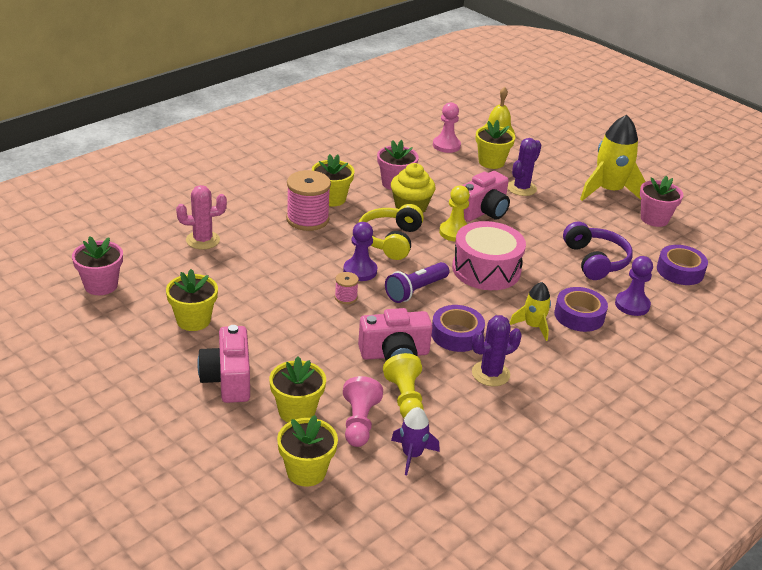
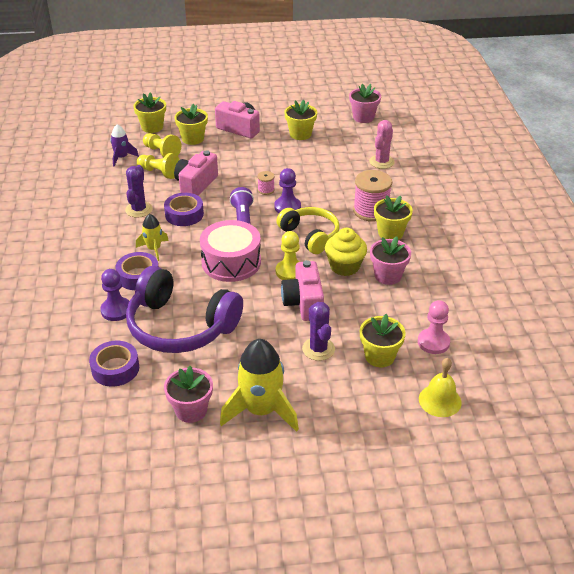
camera: 130 degrees right, 5 degrees up
(359, 423) = (162, 152): pink pawn -> yellow pawn
(595, 260) = (180, 326): purple headphones -> purple headphones, size x1.61

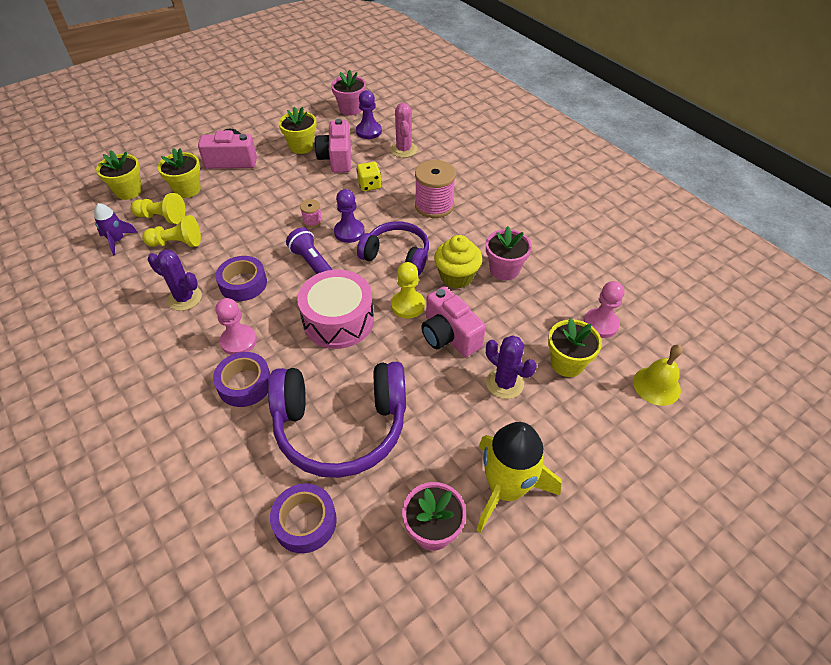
camera: 30 degrees left, 10 degrees up
(116, 310) = (250, 441): purple pawn -> purple pawn (369, 131)
(139, 209) = (184, 298): purple cactus -> purple cactus turned 45 degrees counterclockwise
(154, 249) = (238, 341): yellow rocket -> pink pawn
(196, 184) = (230, 242): pink camera -> pink camera (337, 158)
(310, 236) = (397, 256): yellow headphones -> purple headphones
(331, 179) = (369, 185): none -> yellow dice
(390, 233) = (470, 222): yellow flower pot -> none

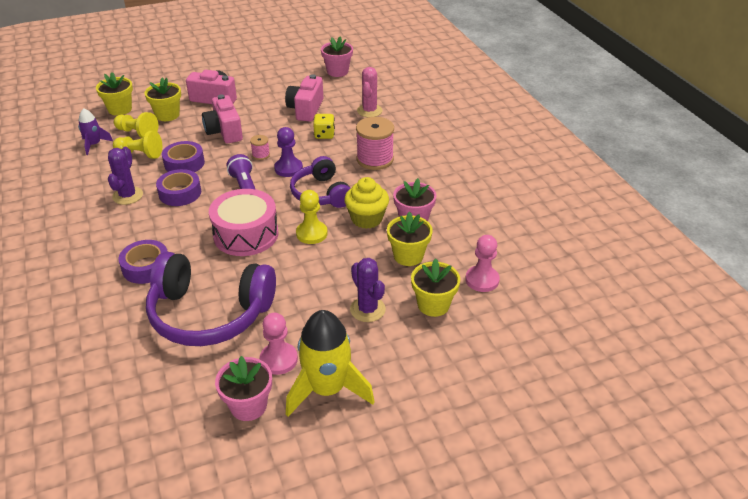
camera: 15 degrees right, 10 degrees down
(184, 298) = (128, 196): purple cactus -> purple cactus turned 60 degrees clockwise
(238, 341) = (156, 235): pink pawn -> pink pawn (278, 359)
(301, 146) = (279, 95): yellow flower pot -> yellow flower pot (408, 256)
(305, 522) = (147, 376): purple tape -> purple tape (184, 163)
(369, 131) = (345, 92): purple pawn -> none
(397, 256) = (321, 193): purple headphones -> purple headphones turned 150 degrees counterclockwise
(449, 335) = (336, 263): pink camera -> pink camera (224, 131)
(656, 385) = (509, 339): yellow bell -> none

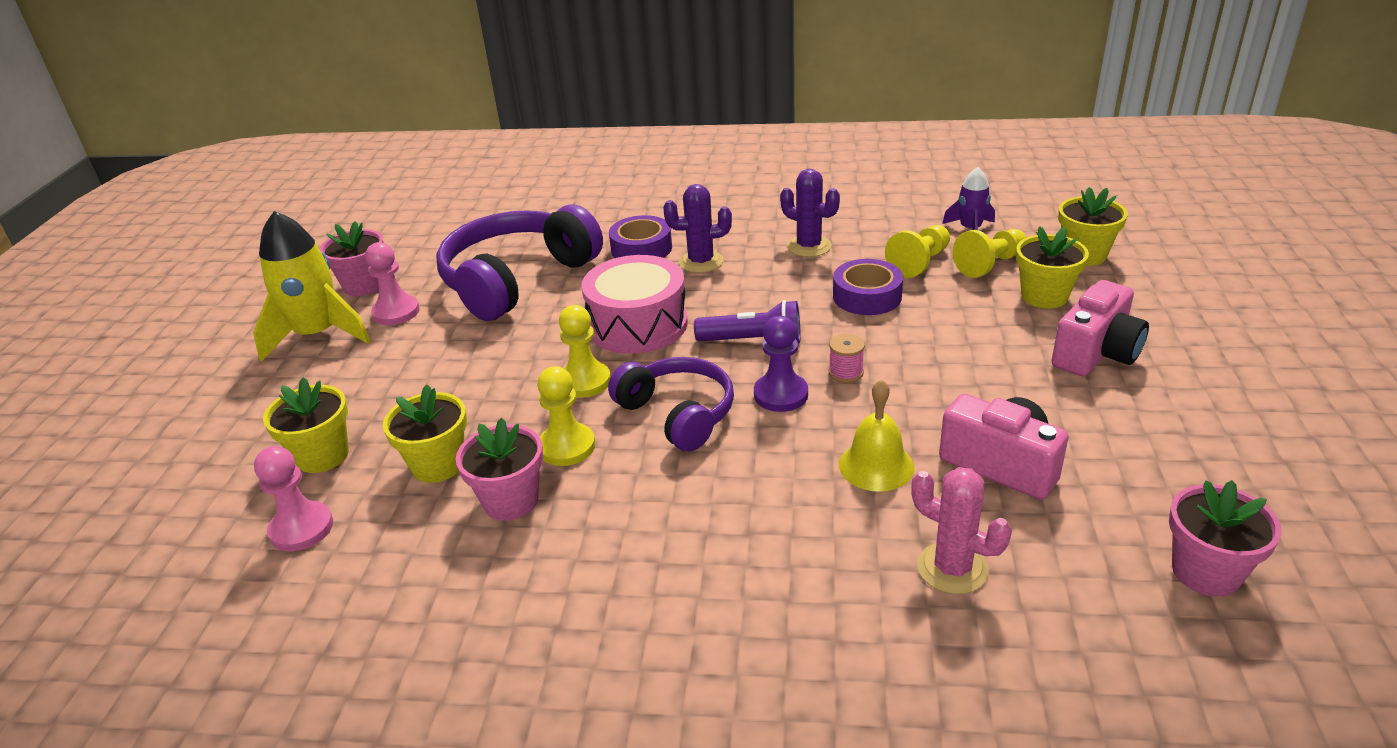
camera: 120 degrees right, 5 degrees down
(180, 193) = (785, 285): purple tape -> none
(224, 131) = (953, 346): pink camera -> none
(321, 193) = (677, 414): purple headphones -> purple headphones turned 45 degrees clockwise
(324, 135) = (876, 465): yellow dice -> yellow bell
(366, 219) = (567, 446): yellow cupcake -> yellow pawn
(367, 309) = (387, 393): purple cactus -> purple cactus (701, 262)
(375, 159) = (736, 512): pink spool -> none

